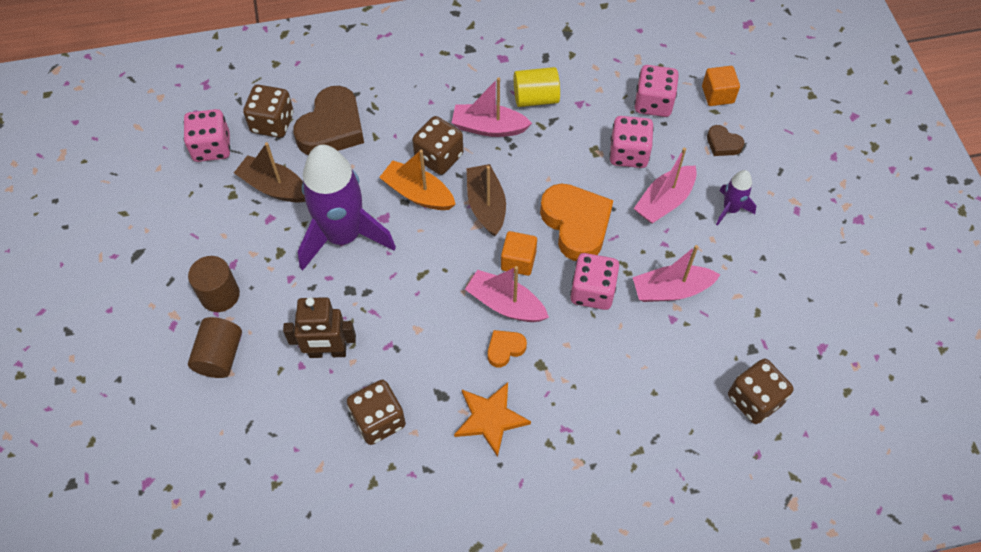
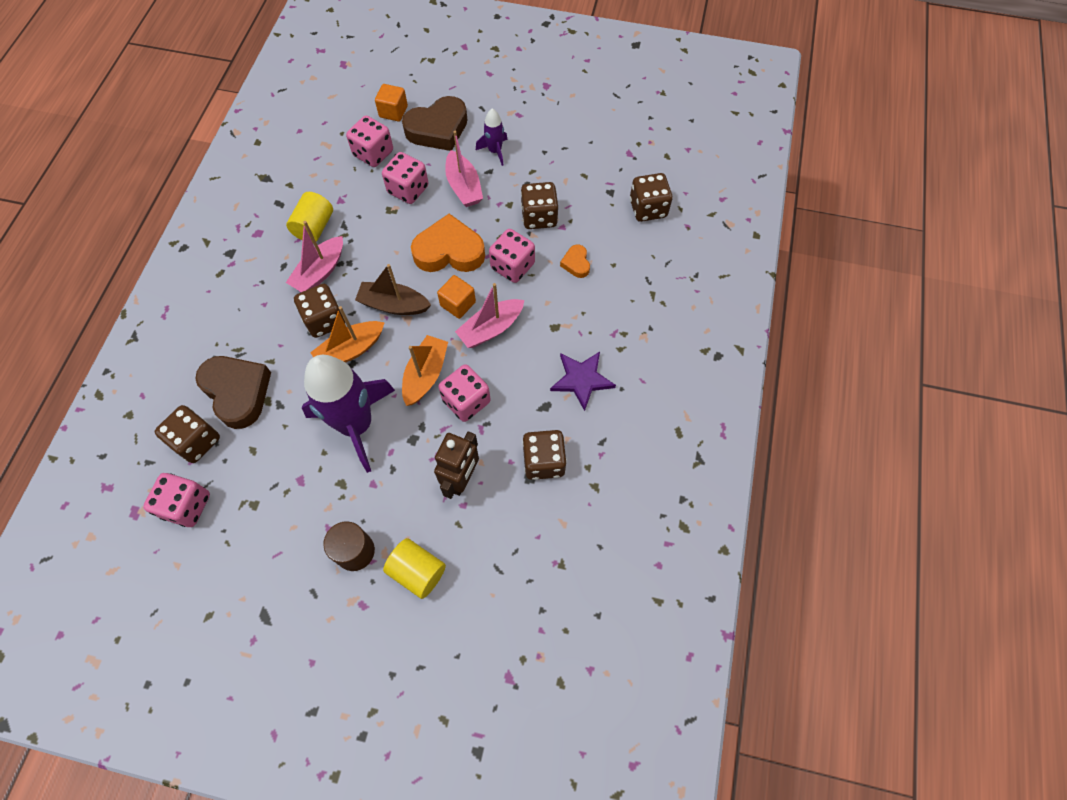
camera: 65 degrees left, 5 degrees up
(220, 356) = (417, 571): brown cylinder -> yellow cylinder
(274, 187) = (269, 464): brown boat -> none
(412, 318) = (466, 401): none -> pink dice
(423, 269) = (425, 375): none -> orange boat
(490, 418) = (582, 379): orange star -> purple star
(505, 349) = (529, 345): orange heart -> orange heart (576, 263)
(671, 290) = (539, 217): pink boat -> brown dice
(723, 144) = (438, 129): brown heart -> brown heart, size x2.09

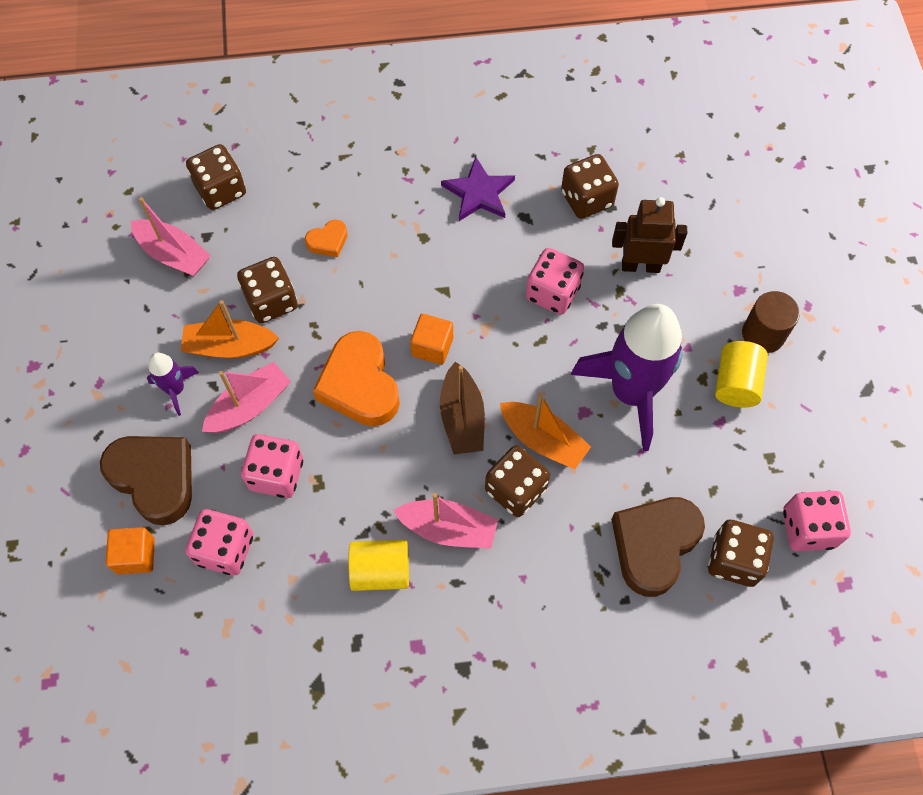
camera: 110 degrees left, 0 degrees up
(417, 571) = (752, 270): yellow cylinder -> yellow cylinder (736, 383)
(425, 375) = (539, 345): orange boat -> orange boat (230, 346)
(491, 329) = (452, 300): pink boat -> pink boat (174, 255)
(512, 266) = (356, 306): pink dice -> none

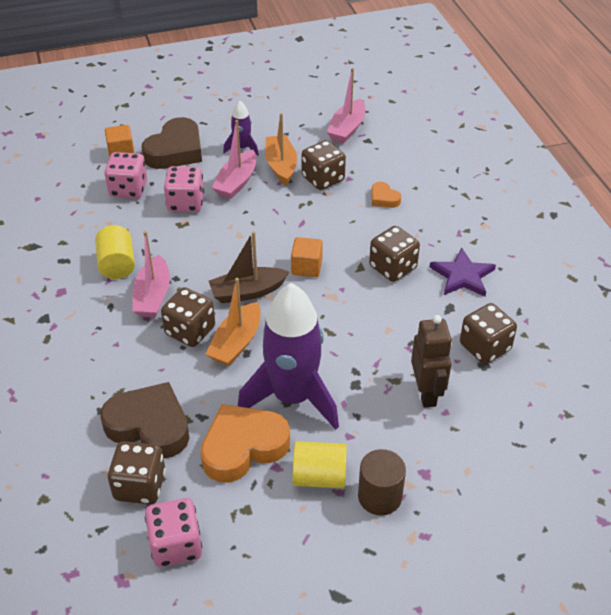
camera: 80 degrees right, 20 degrees down
(221, 190) = (408, 140): brown dice -> brown dice (393, 267)
(250, 406) = (236, 182): pink boat -> pink boat turned 75 degrees clockwise
(360, 385) = (264, 233): orange heart -> orange heart (243, 447)
(552, 293) = (378, 334): pink dice -> none

